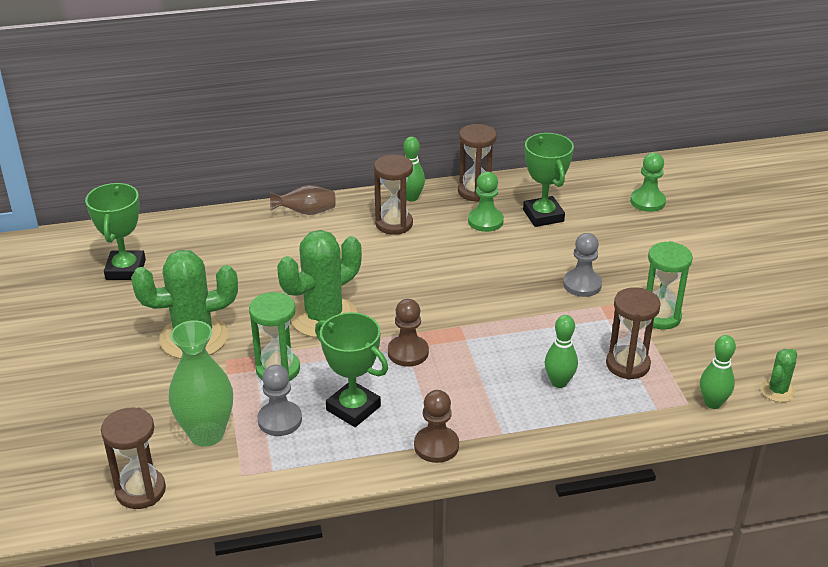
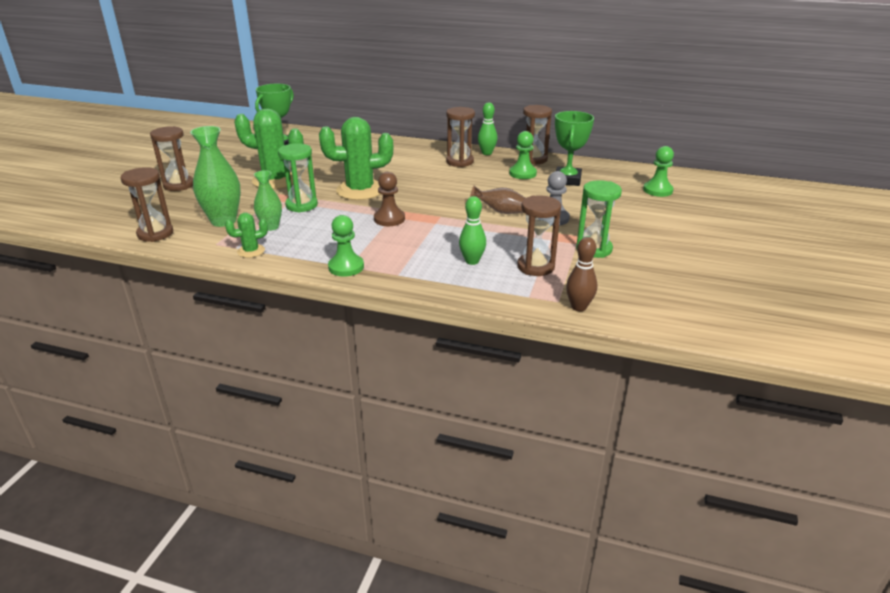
camera: 30 degrees right, 5 degrees down
(65, 395) = (179, 185): none -> brown hourglass
(280, 420) = (271, 227): grey pawn -> green vase
(306, 212) = (412, 145): brown vase -> brown vase (500, 211)
(353, 408) = (320, 234): green trophy -> none
(436, 446) = (346, 267): brown pawn -> green pawn
(712, 403) = (579, 307): green bowling pin -> brown bowling pin
(777, 391) = (645, 317): green cactus -> green cactus (251, 251)

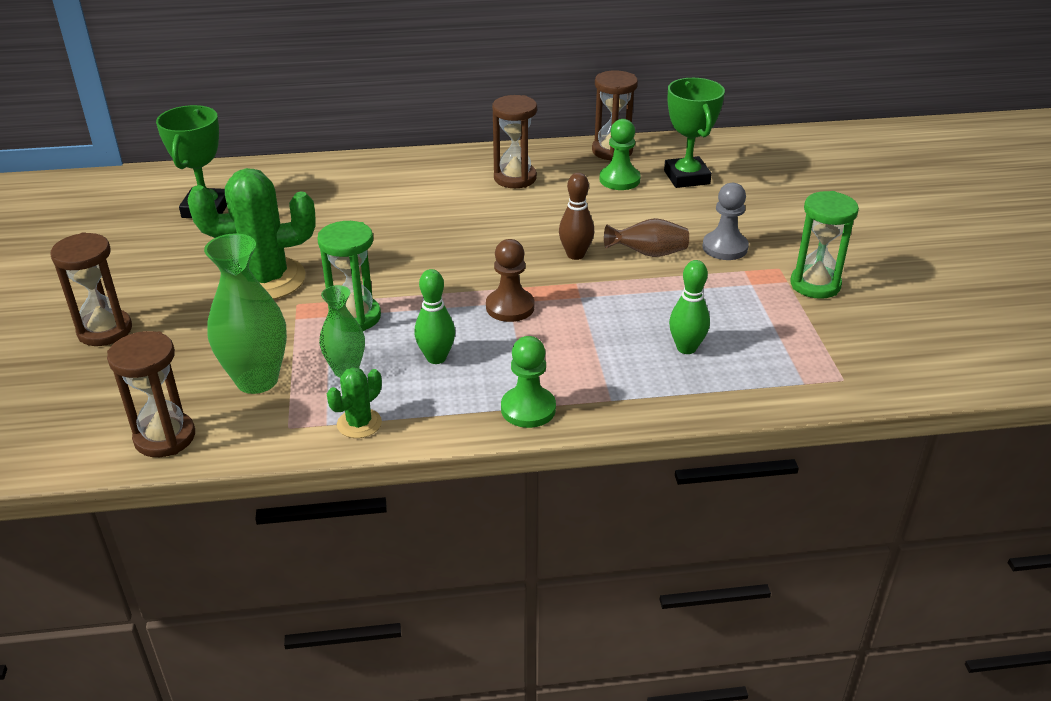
camera: 25 degrees left, 5 degrees up
(360, 190) = (418, 266): green cactus -> none
(487, 153) = (539, 154): green bowling pin -> green bowling pin (436, 358)
(535, 267) = (772, 333): brown hourglass -> none
(579, 307) = (874, 381): brown bowling pin -> brown bowling pin (575, 255)
(657, 190) = (809, 169): green pawn -> none

